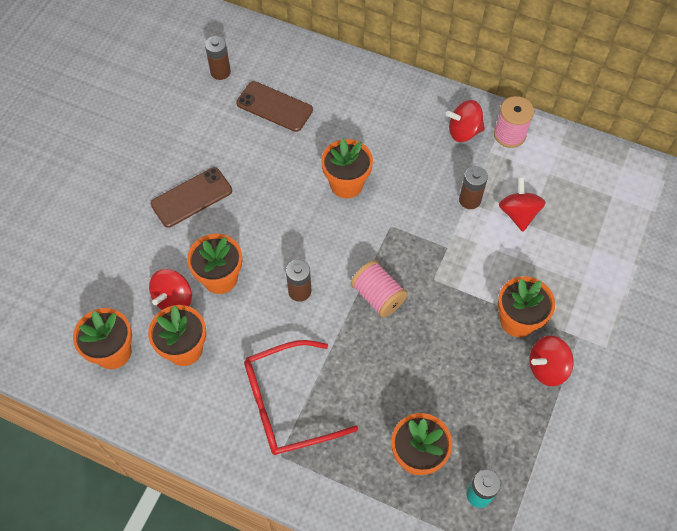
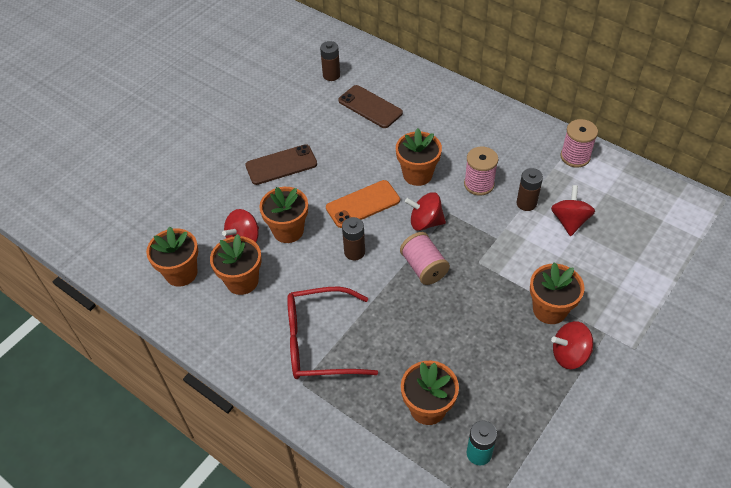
camera: 15 degrees right, 10 degrees down
(295, 231) = (363, 204): none -> orange phone
(415, 185) = (479, 184): none -> pink spool
(463, 131) = (533, 148): red spinning top -> red spinning top (425, 222)

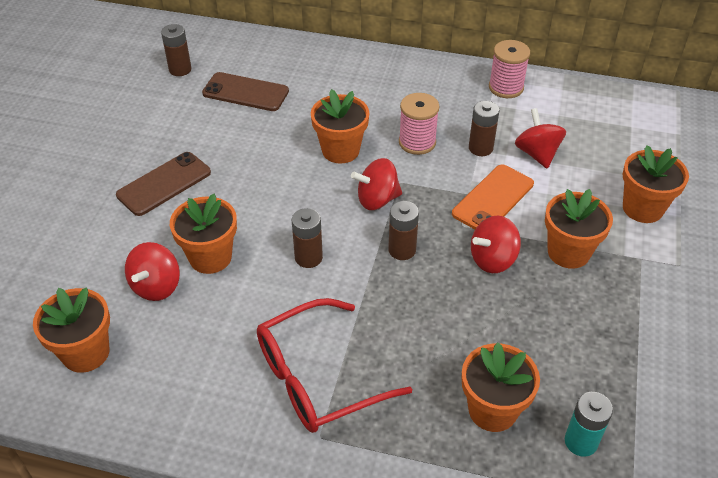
camera: 25 degrees left, 5 degrees down
(242, 281) = (177, 336): orange flower pot -> orange flower pot (642, 208)
(363, 204) = (291, 200): orange phone -> orange phone (493, 199)
(424, 267) = (402, 250): pink spool -> brown battery
(569, 354) = (617, 294): red spinning top -> red spinning top (493, 259)

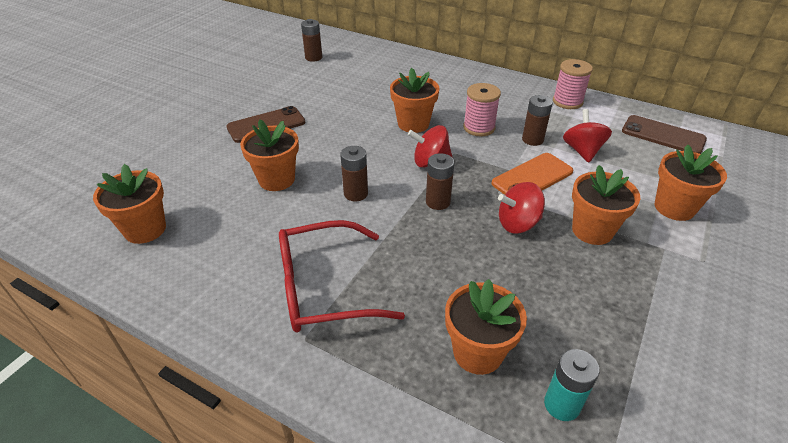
camera: 15 degrees right, 5 degrees down
(156, 286) = (225, 192): red spinning top -> none
(245, 92) = (355, 77): brown phone -> brown phone (663, 135)

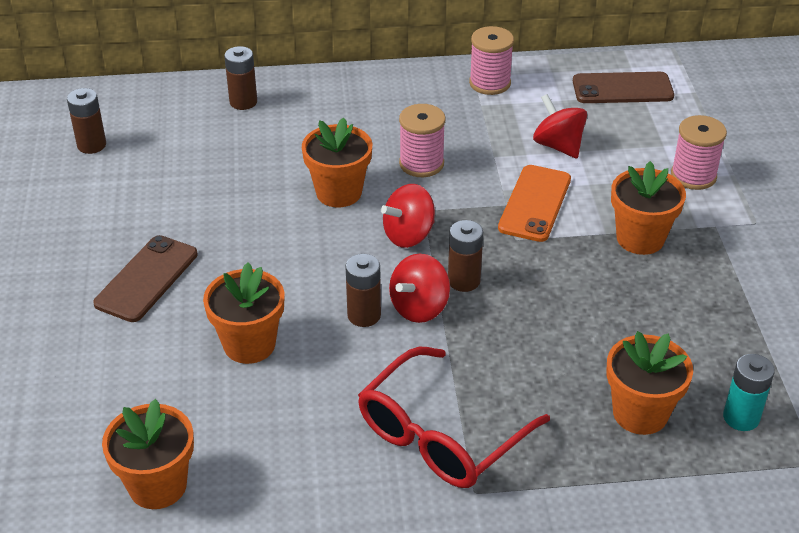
camera: 35 degrees left, 0 degrees up
(518, 223) = (566, 265): red spinning top -> red spinning top (419, 307)
(532, 139) = (495, 154): brown battery -> brown battery (243, 102)
(674, 208) = (693, 176): orange flower pot -> pink spool

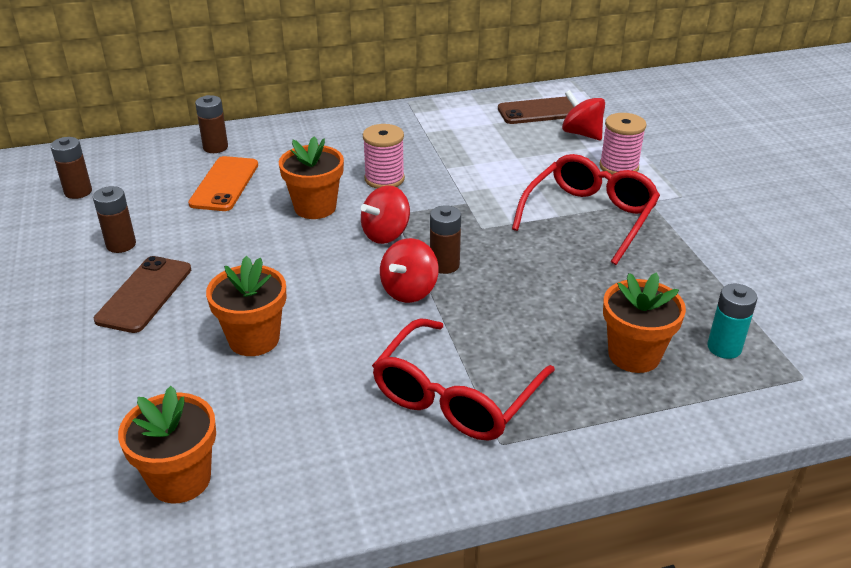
camera: 10 degrees left, 5 degrees down
(364, 315) = (359, 302): brown battery -> brown battery (121, 244)
(490, 83) = (429, 116): pink spool -> none
(534, 203) = (491, 199): orange phone -> orange phone (224, 184)
(558, 146) = (499, 155): red spinning top -> red spinning top (581, 133)
(640, 238) = (589, 217): orange flower pot -> red glasses

